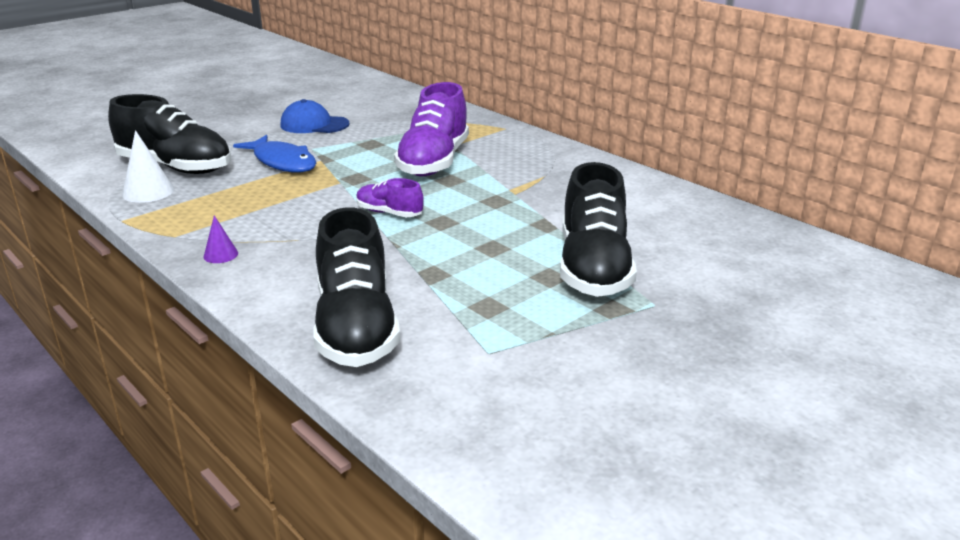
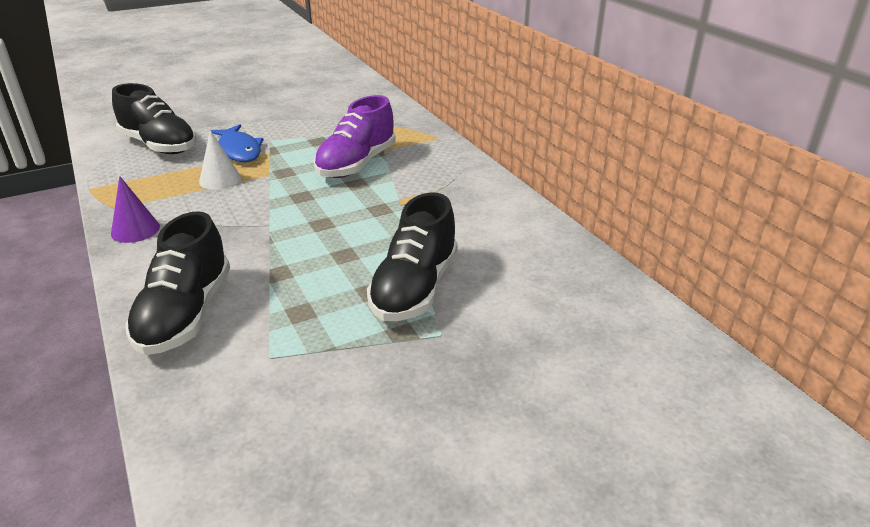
camera: 15 degrees right, 5 degrees up
(148, 192) = (124, 165): white cone -> white cone (220, 180)
(221, 255) = (135, 230): purple cone -> purple cone, size x1.70
(314, 124) = (288, 117): blue cap -> none
(389, 213) = (287, 209): purple shoe -> none

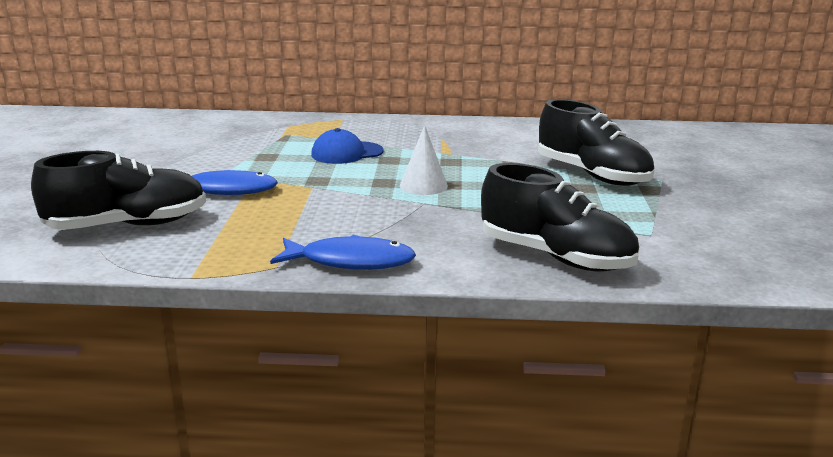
camera: 60 degrees left, 10 degrees down
(135, 230) = (350, 261): purple cone -> blue fish
(220, 180) = (287, 208): white cone -> white cone (423, 185)
(356, 164) = (347, 153): purple shoe -> blue cap

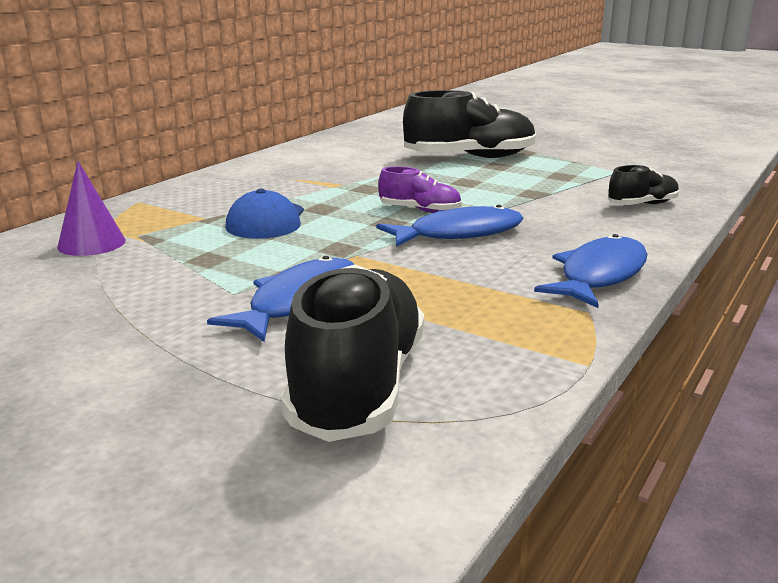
camera: 60 degrees left, 0 degrees up
(264, 129) = (91, 243): none -> purple cone
(388, 205) = (459, 234): none -> blue fish
(423, 185) = (420, 210): white cone -> purple shoe
(555, 257) = (642, 205): black shoe -> black shoe, size x0.51

